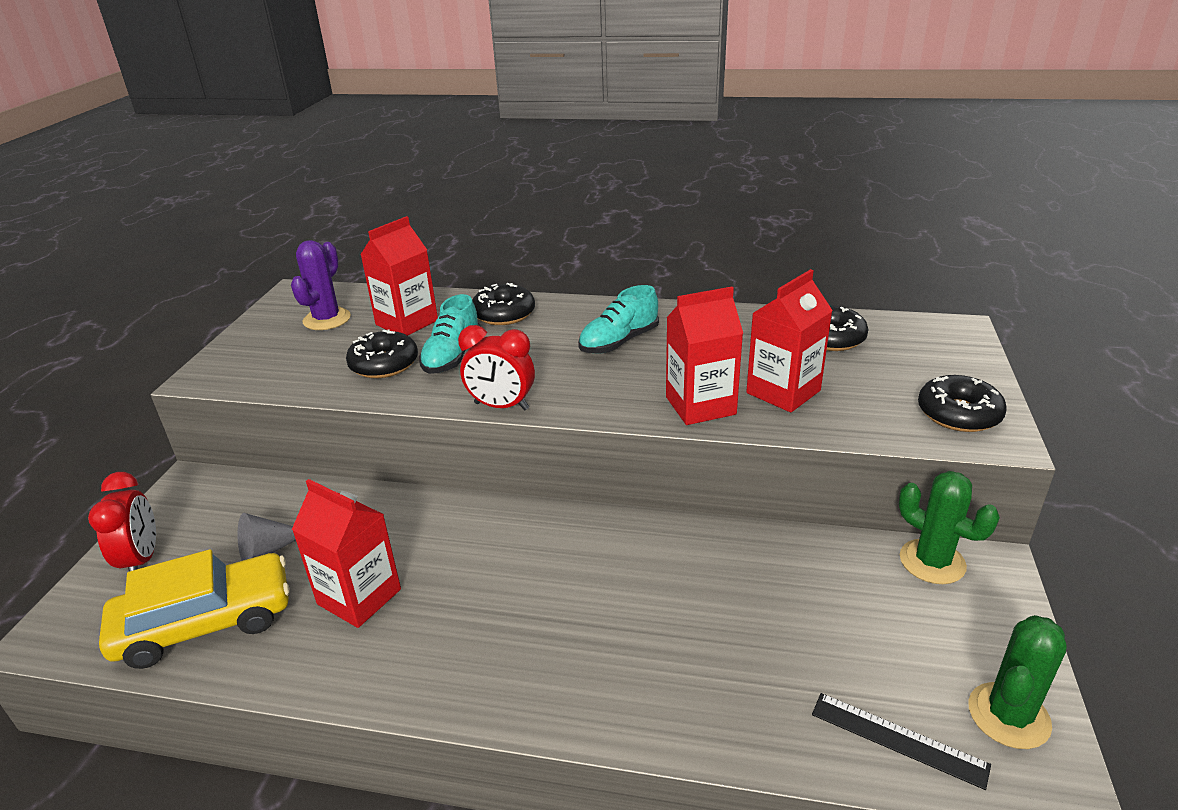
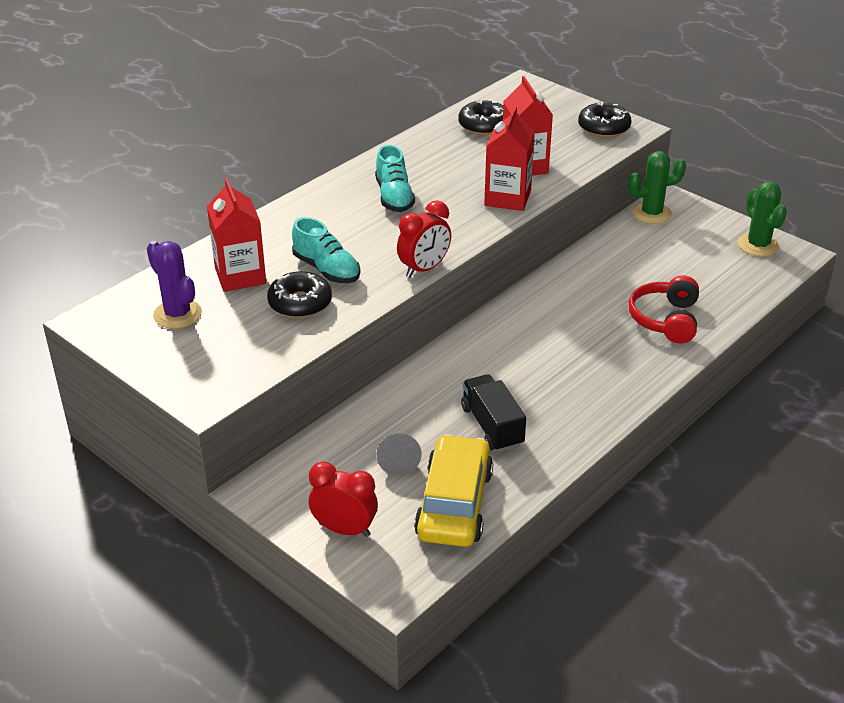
camera: 60 degrees left, 5 degrees up
(359, 597) = (492, 426): red carton -> black truck
(504, 314) = (287, 228): black donut -> none
(699, 675) = (665, 320): none -> red headphones
(898, 739) = (748, 280): black ruler -> none

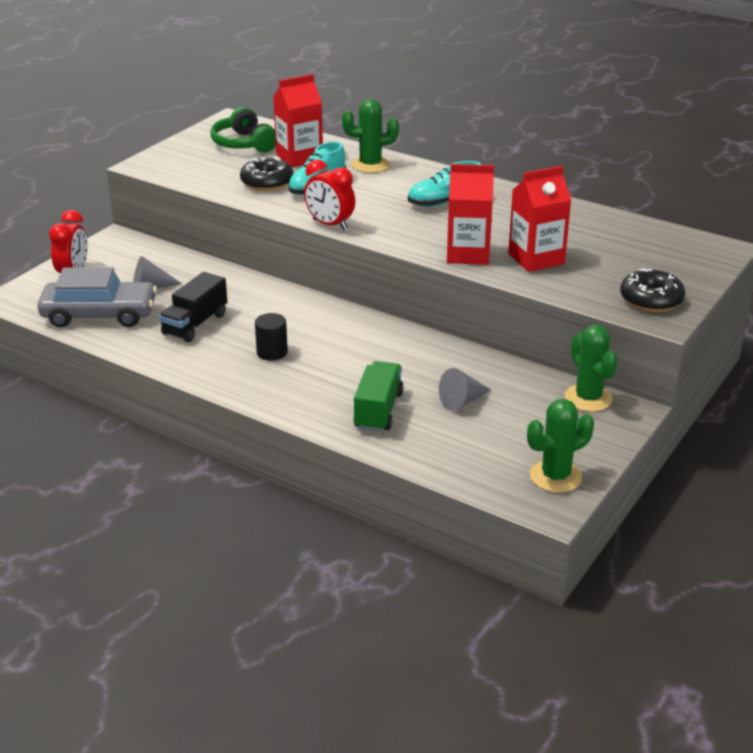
camera: 80 degrees right, 5 degrees down
(177, 314) = (244, 144): purple cactus -> green headphones
(283, 231) = (370, 165): none -> green cactus
(454, 503) = (99, 314): yellow car -> grey car
(484, 125) = (610, 233): black donut -> none
(492, 426) = (195, 324): black truck -> black truck turned 150 degrees clockwise
(558, 375) = (272, 352): none -> black cylinder
(652, 274) = (462, 401): none -> grey cone
(665, 320) = (378, 411): red headphones -> green truck

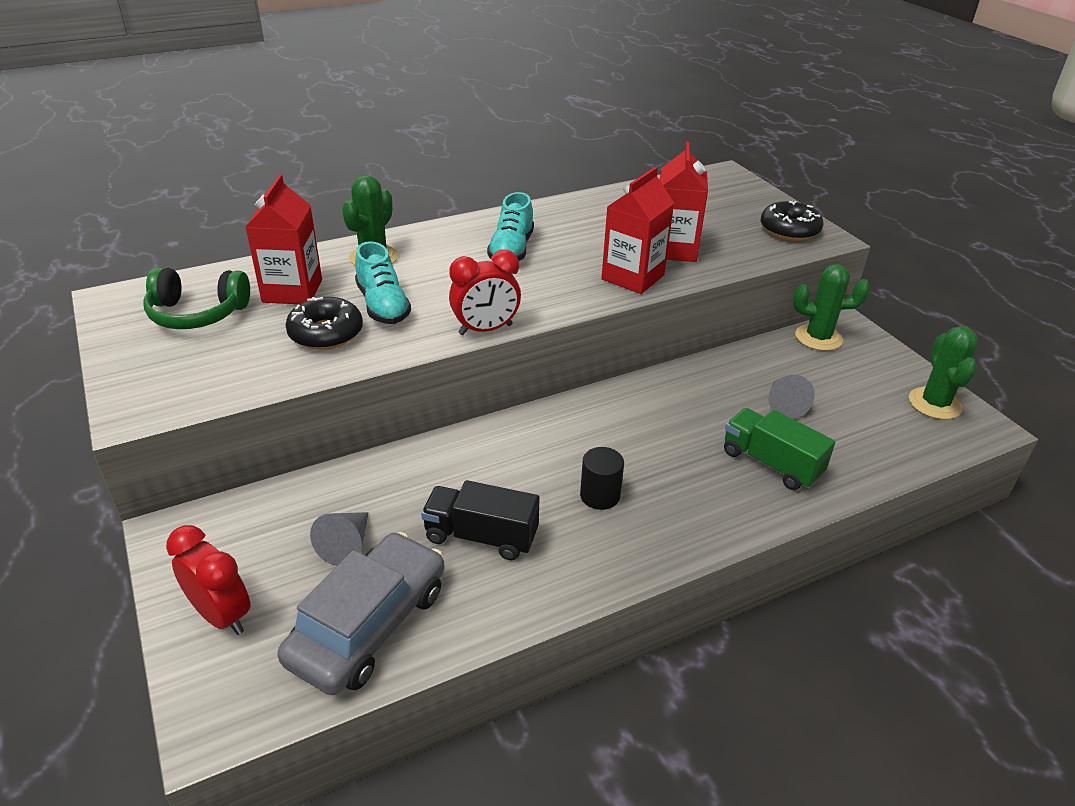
camera: 60 degrees left, 5 degrees up
(195, 324) = (481, 536): black truck -> black truck turned 135 degrees clockwise

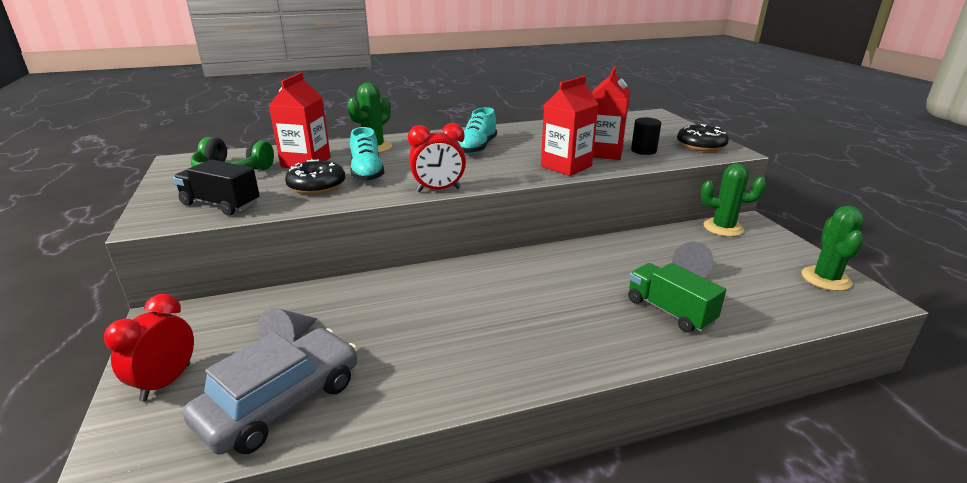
camera: 10 degrees right, 10 degrees down
(222, 615) = (166, 382): red clock -> red clock turned 120 degrees counterclockwise
(481, 536) = (402, 344): black truck -> black truck (220, 204)
(600, 495) = (512, 323): black cylinder -> black cylinder (643, 150)

